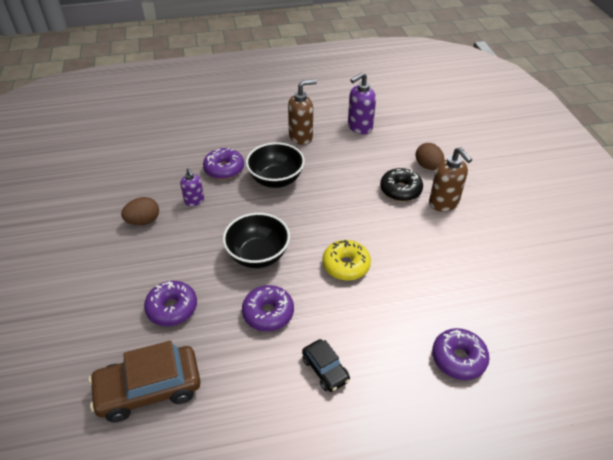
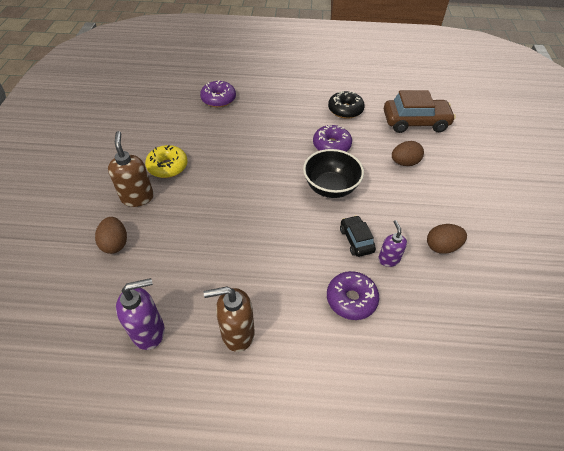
camera: 165 degrees left, 5 degrees up
(172, 308) = (404, 163): purple donut -> brown egg
(276, 180) = (292, 267): black bowl -> none
(325, 369) = (303, 110): black car -> black car (356, 240)
(346, 265) = (260, 164): yellow donut -> yellow donut (168, 166)
(400, 190) = (167, 221): black donut -> black donut (345, 110)

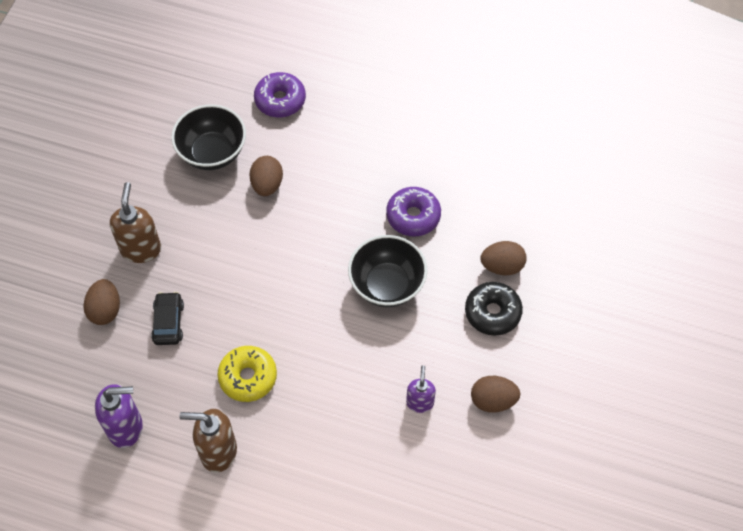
camera: 15 degrees right, 10 degrees up
(168, 166) = (186, 208): yellow donut -> yellow donut (248, 377)
(179, 132) = (212, 152): none -> black bowl
(223, 144) = (267, 185): none -> brown egg
(345, 110) = (456, 156): black donut -> black donut (492, 312)
(351, 299) = (356, 442): purple donut -> none
(356, 240) = (391, 368): black car -> black car (168, 322)
(415, 122) = (549, 199): brown car -> none

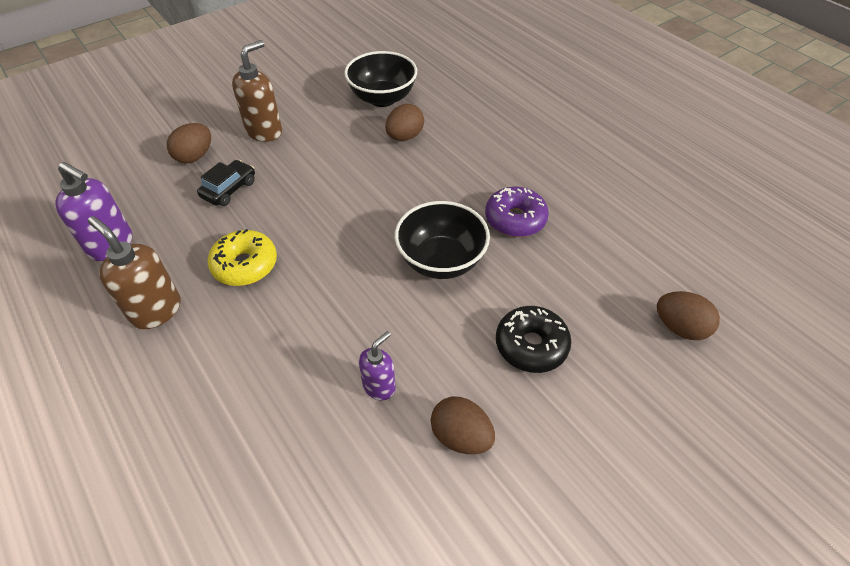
camera: 35 degrees right, 10 degrees down
(280, 100) = (469, 90): purple donut -> none
(502, 266) = (575, 307): brown egg -> brown egg (680, 327)

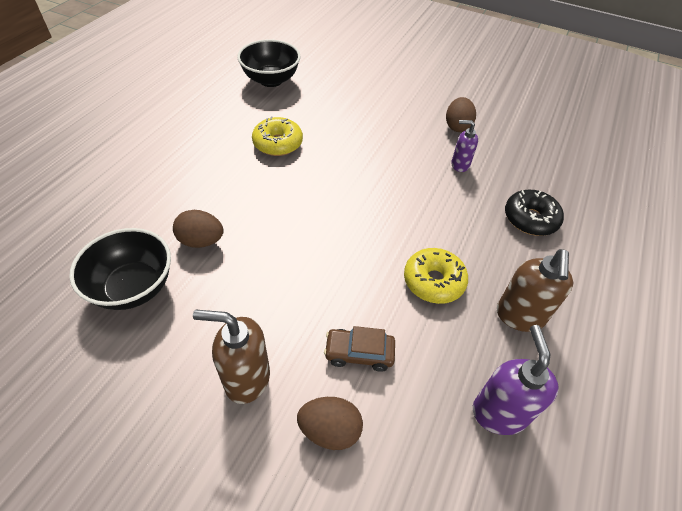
camera: 120 degrees left, 0 degrees up
(229, 189) = (359, 353): black car -> brown car
(441, 261) = (344, 168): black bowl -> black bowl (271, 80)
(515, 219) = (278, 143): purple donut -> yellow donut
(531, 345) = (381, 115): black donut -> black donut (530, 219)
(680, 327) = (326, 69): brown egg -> none

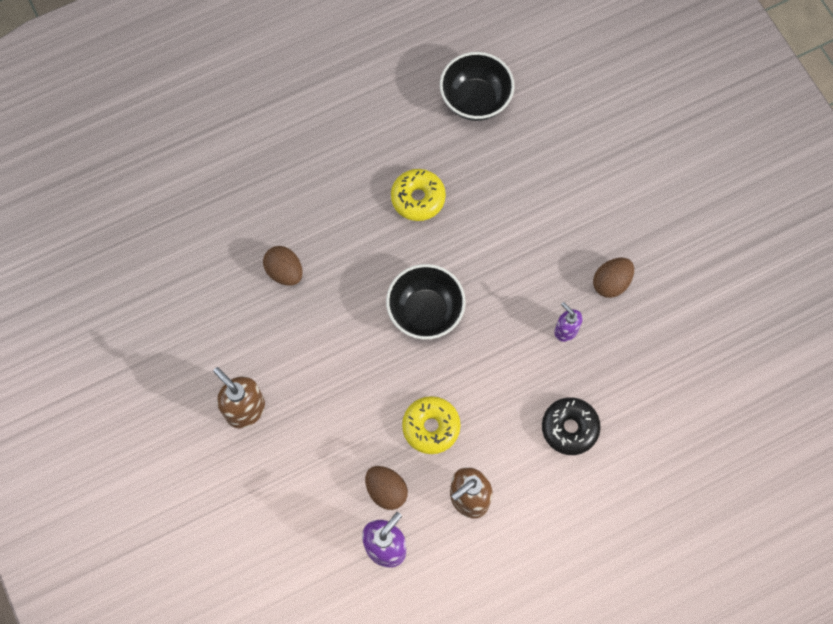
camera: 40 degrees right, 20 degrees up
(133, 287) = (214, 285): black bowl -> black bowl (425, 312)
(330, 430) = (271, 480): brown egg -> brown egg (386, 490)
(359, 353) = (329, 443): brown car -> none

